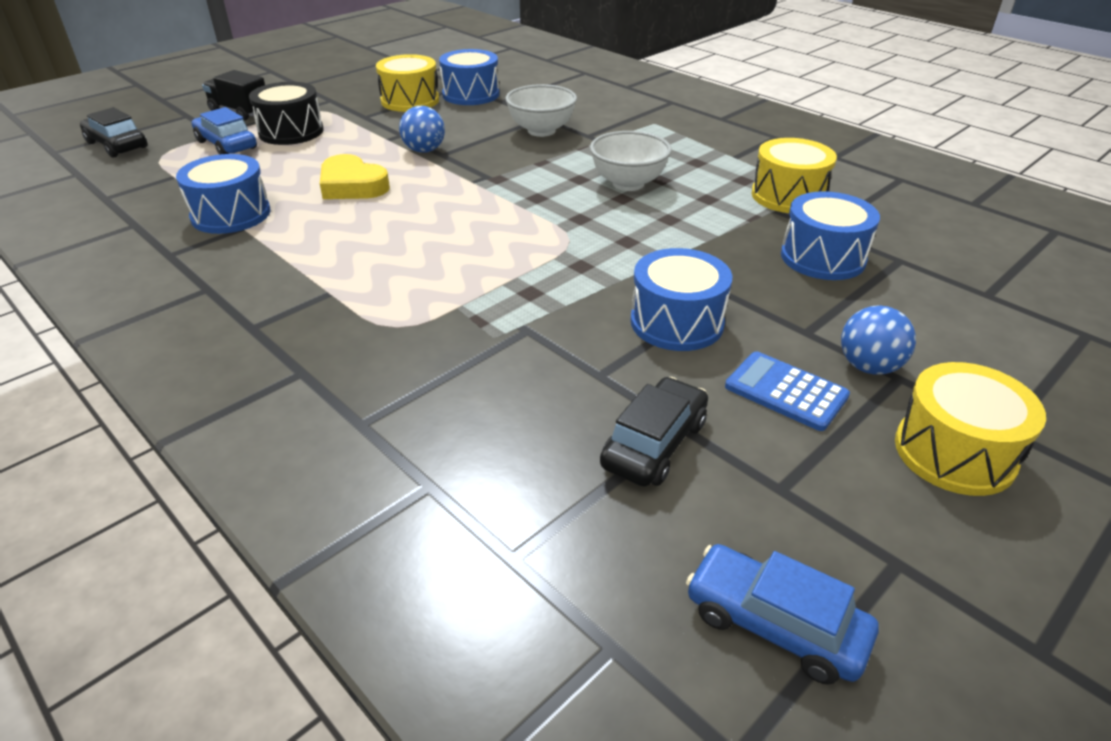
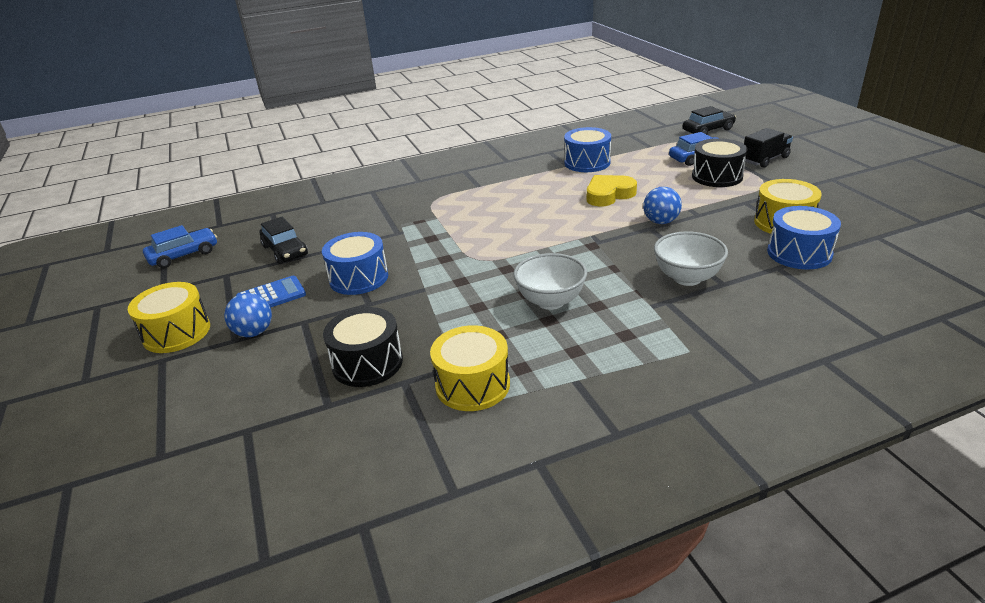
camera: 115 degrees right, 5 degrees down
(822, 257) = (367, 363): blue drum -> black drum

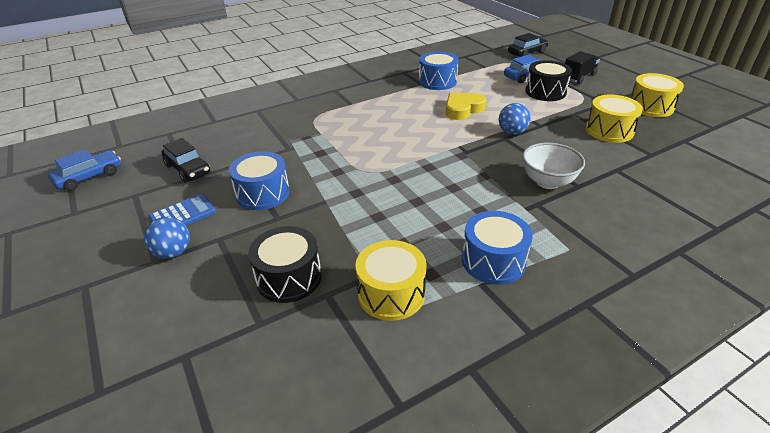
camera: 10 degrees left, 5 degrees up
(176, 332) = (95, 257): yellow drum -> yellow drum (650, 107)
(550, 301) = (440, 208): white bowl -> none
(799, 253) = (629, 157): blue drum -> blue drum (493, 261)

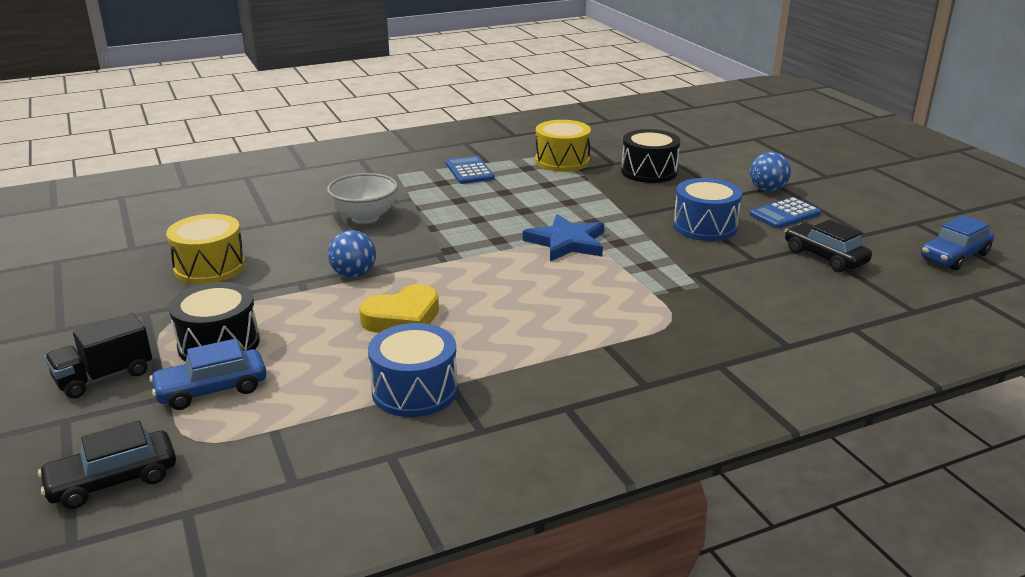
camera: 175 degrees left, 10 degrees down
(376, 168) = (567, 242): none -> blue star
(493, 261) = (469, 171): blue drum -> blue calculator
(650, 107) = (84, 299): yellow drum -> none

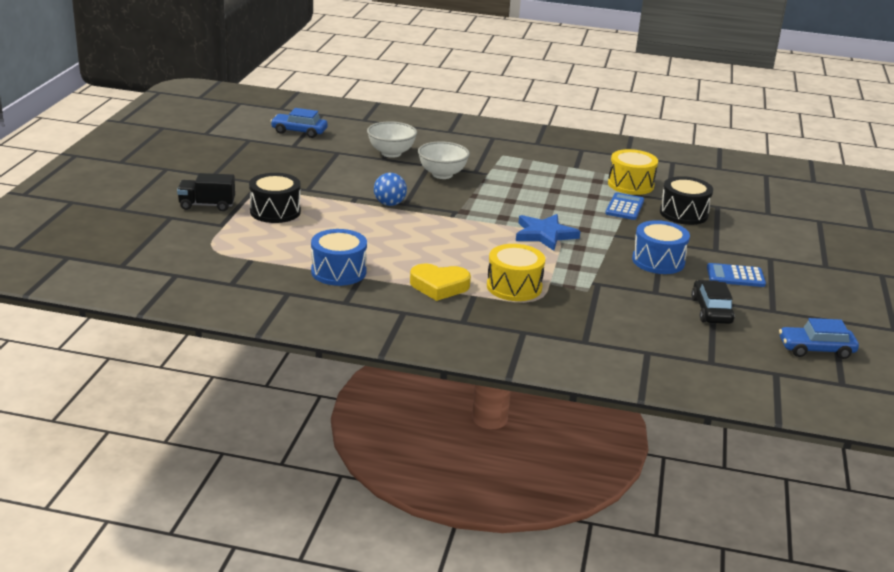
camera: 35 degrees right, 0 degrees up
(113, 480) = (162, 250): black car -> none
(210, 267) = (319, 171): yellow drum -> yellow drum (514, 287)
(212, 390) = (246, 231): blue car -> blue car (299, 132)
(271, 214) = (391, 153): none -> white bowl
(402, 318) = (383, 236): yellow heart -> yellow heart (439, 286)
(469, 171) = (553, 169): blue calculator -> blue calculator (624, 207)
(767, 190) = (755, 257): blue ball -> none

